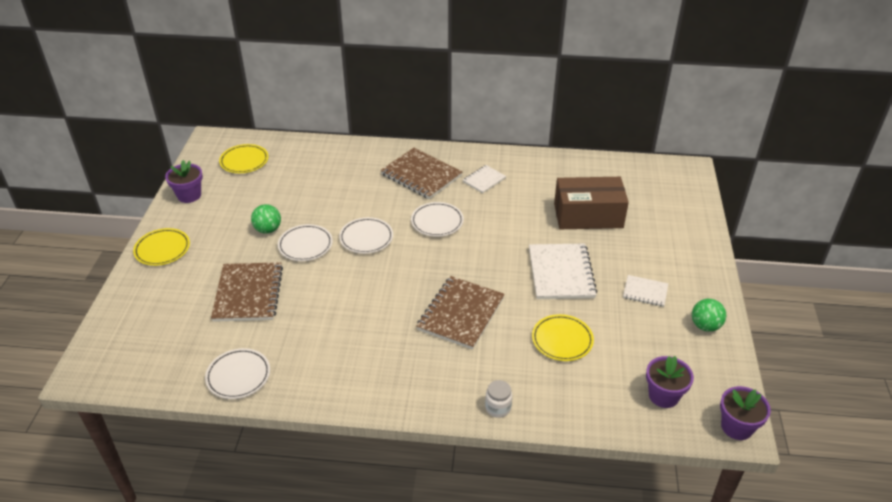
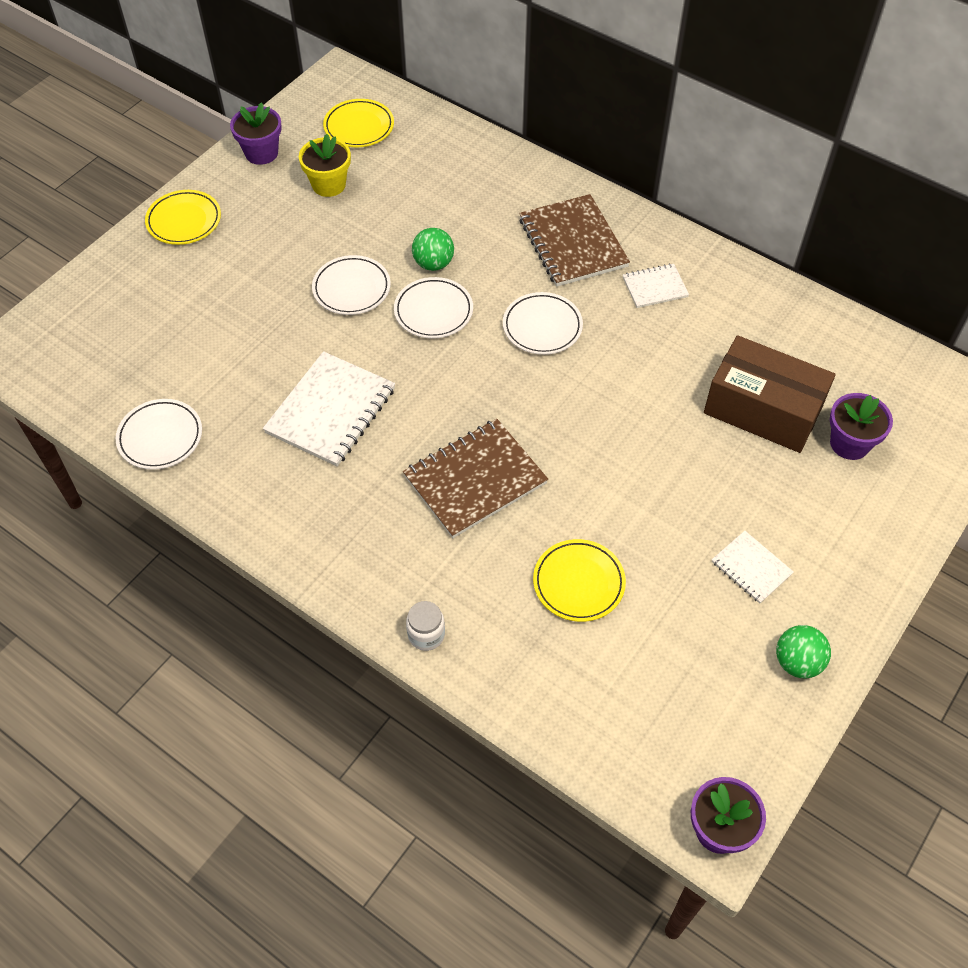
camera: 30 degrees right, 15 degrees up
(248, 197) = (329, 185): none -> yellow flower pot
(248, 293) = (241, 328): brown notebook -> none
(268, 230) = (321, 245): green ball -> green ball (433, 264)
(561, 273) = (653, 482): white notebook -> white notebook (331, 411)
(663, 395) = (653, 732): purple flower pot -> purple flower pot (849, 443)

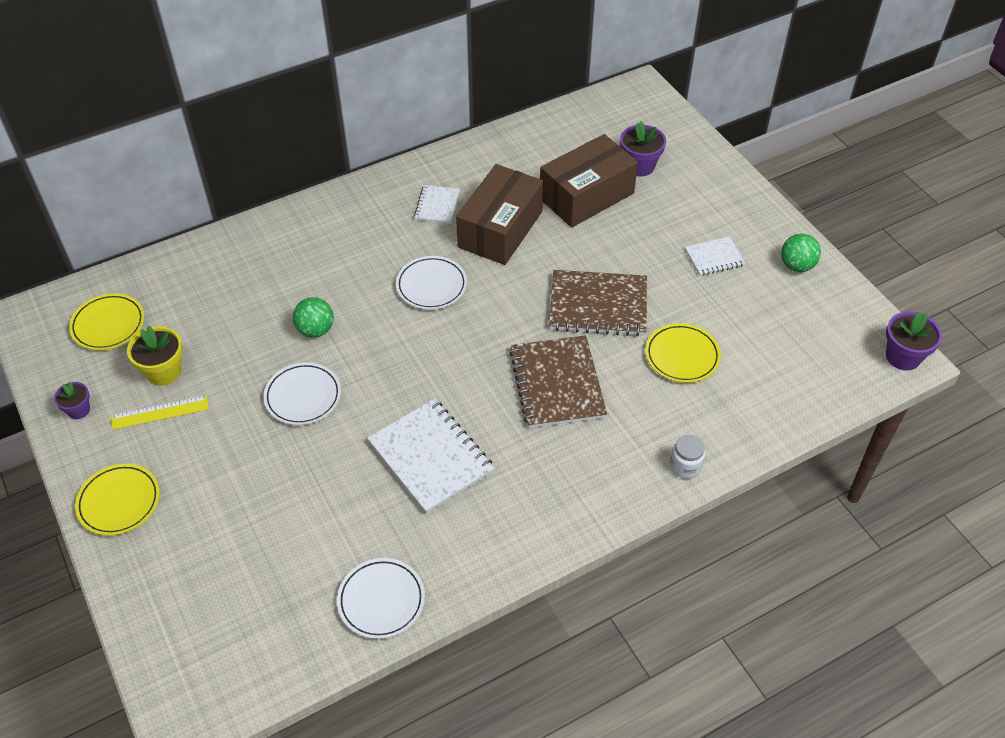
camera: 65 degrees left, 5 degrees down
(261, 153) = (78, 410): purple flower pot -> purple flower pot, size x0.62
(285, 203) = (160, 412): none -> yellow ruler
(433, 311) = (368, 348): white plate -> none
(573, 243) = (358, 234): brown notebook -> brown notebook (598, 305)
(657, 352) = (500, 229): none -> brown box

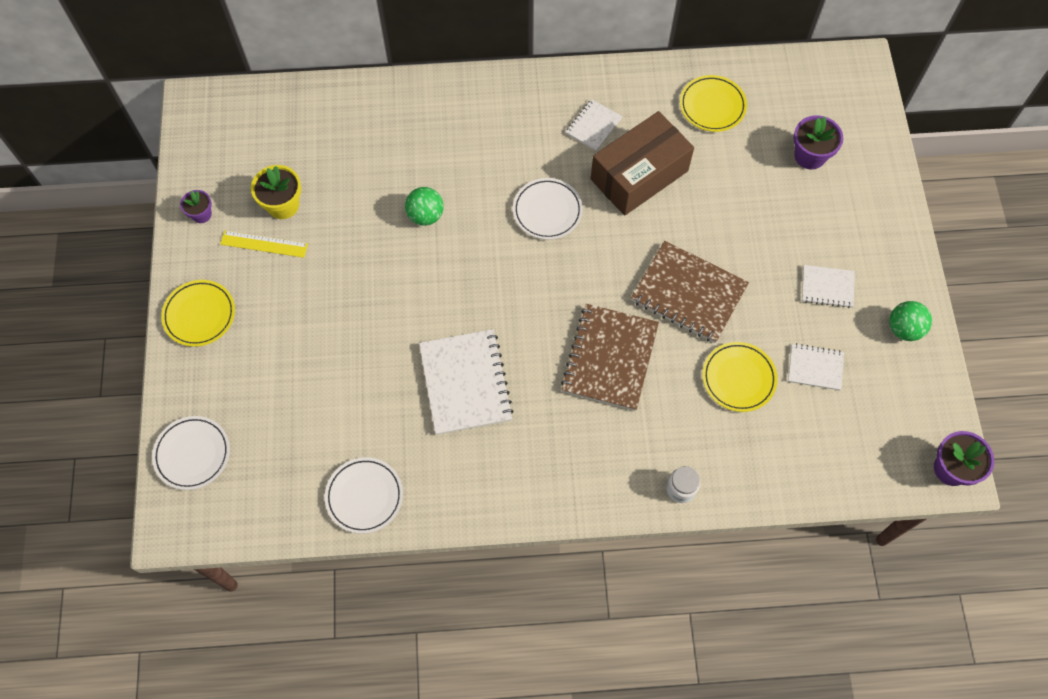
camera: 25 degrees right, 15 degrees up
(108, 325) = (257, 139): yellow plate -> yellow plate (712, 106)
(303, 396) = (386, 278): white plate -> white plate (192, 454)
(586, 196) = (740, 170): brown box -> none
(742, 322) = (815, 367): none -> white notebook

